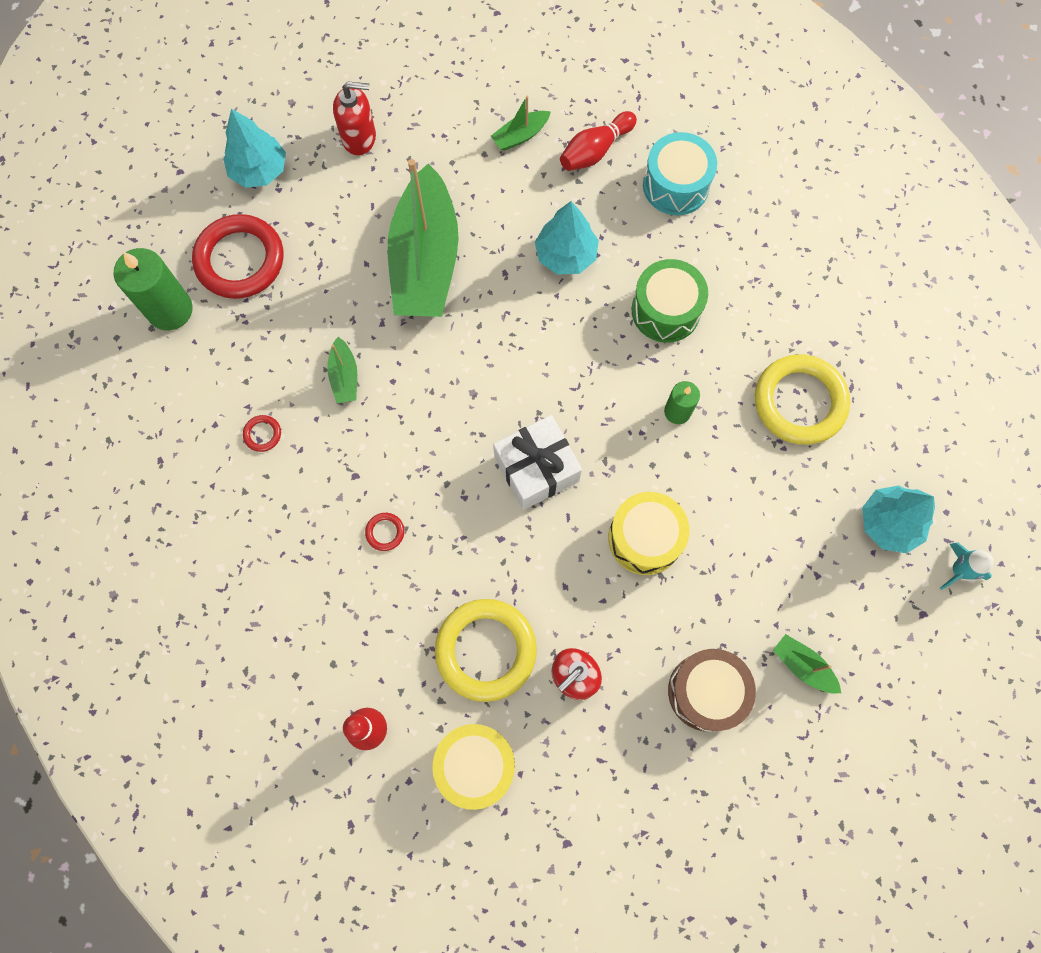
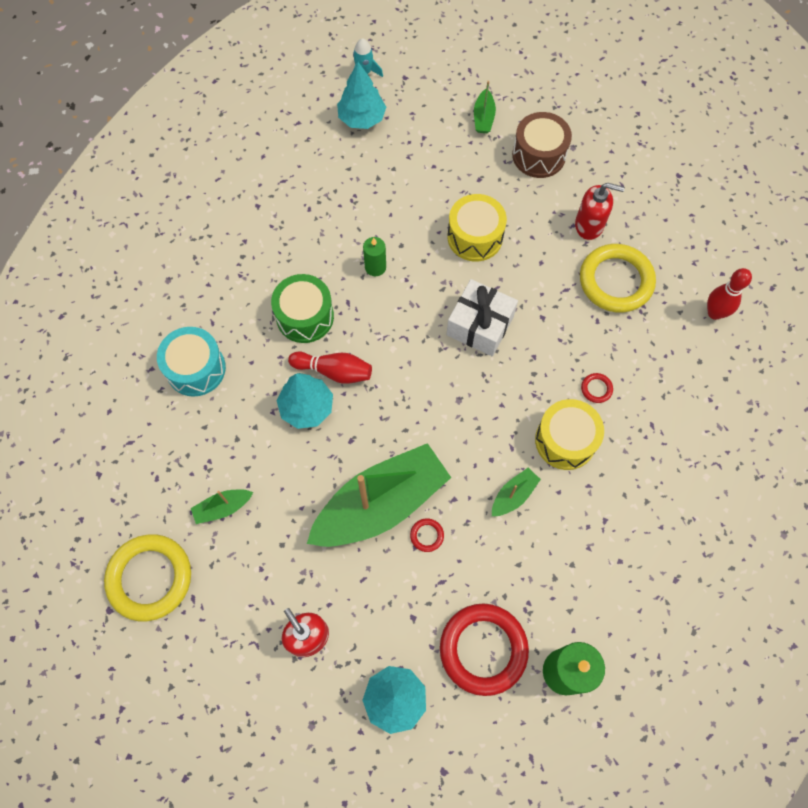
camera: 125 degrees left, 5 degrees down
(262, 434) = (599, 520): red ring -> red ring (427, 535)
(475, 765) = (682, 245): yellow drum -> yellow drum (565, 440)
(520, 136) = (223, 508): green boat -> green boat turned 135 degrees clockwise
(595, 150) = (201, 443): red bowling pin -> red bowling pin (334, 371)
(799, 402) = (315, 203): yellow ring -> yellow ring (150, 578)

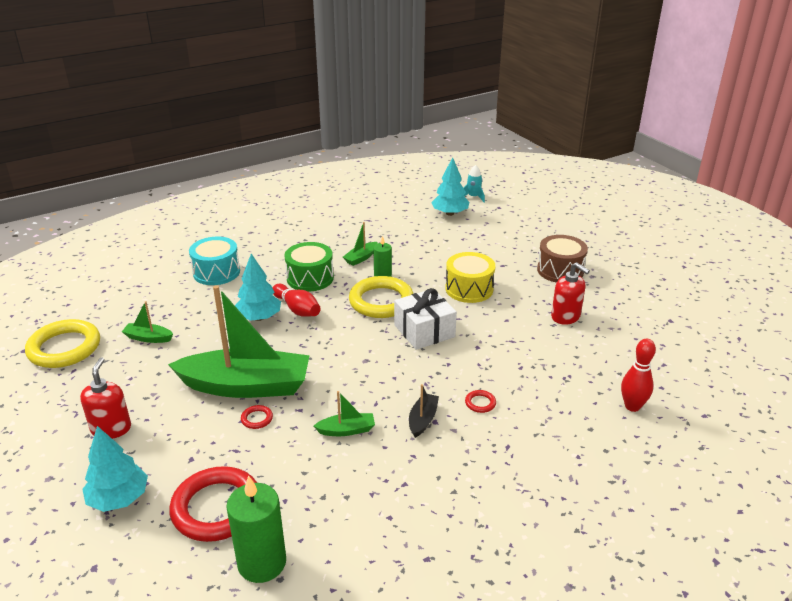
camera: 35 degrees right, 35 degrees down
(483, 117) = (536, 240): green boat -> green boat (361, 258)
(565, 440) = (422, 420): yellow drum -> black boat
(616, 281) = (558, 353): yellow ring -> yellow ring (381, 301)

